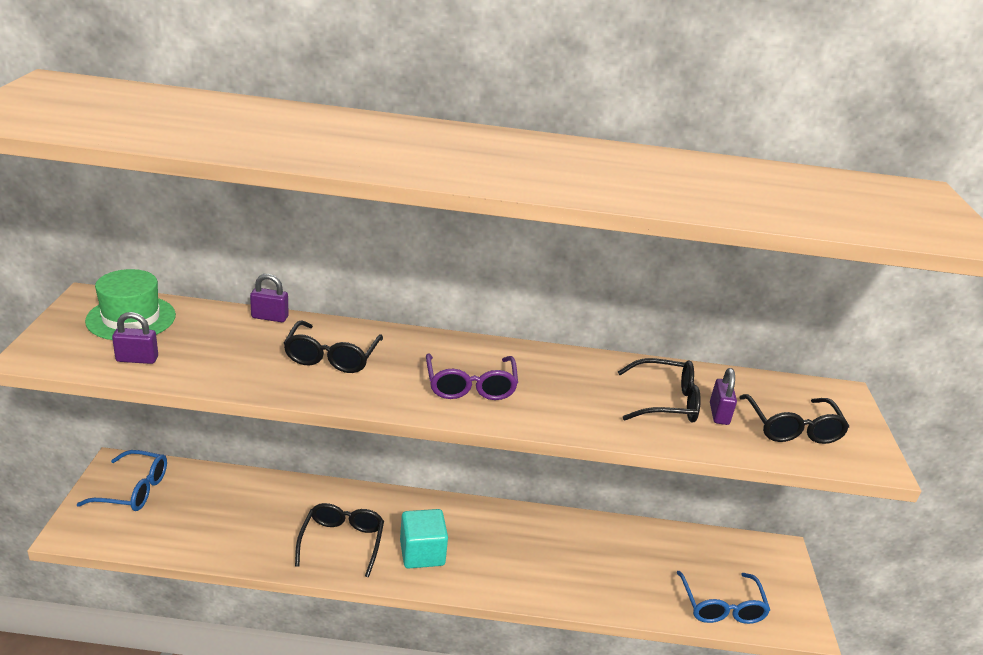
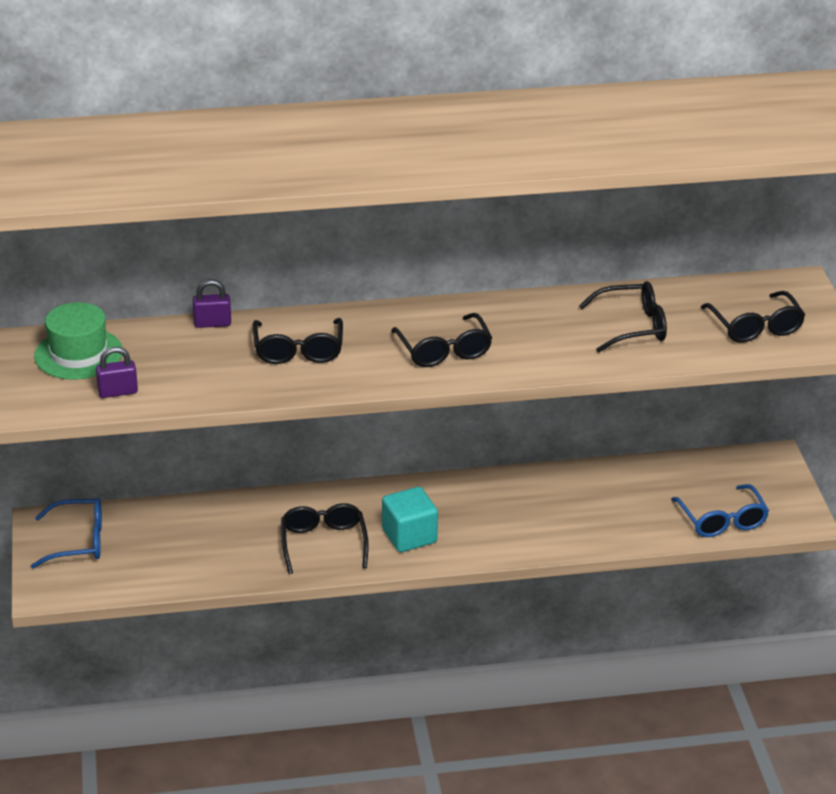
camera: 10 degrees left, 5 degrees up
(470, 386) = (444, 351): purple glasses -> black glasses
(719, 414) = (684, 327): purple padlock -> none

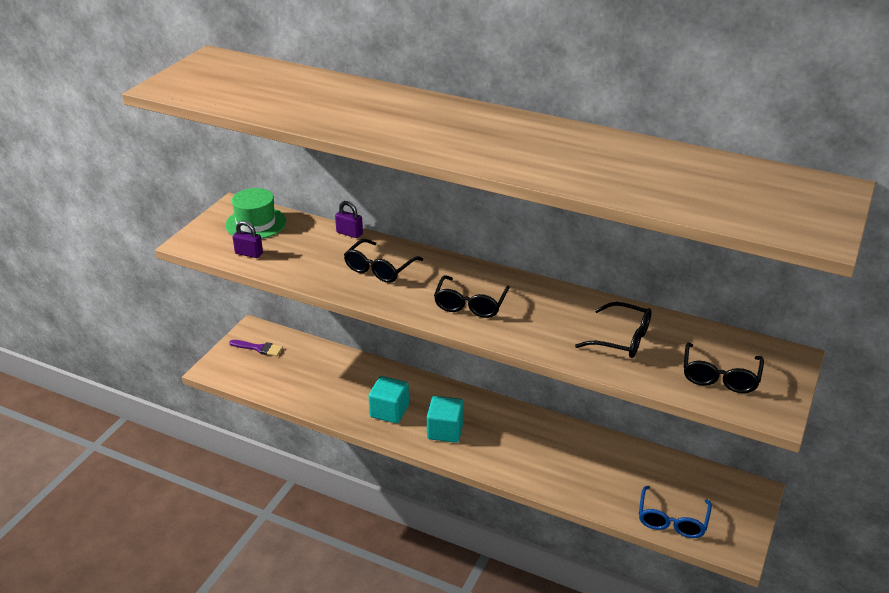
camera: 35 degrees right, 0 degrees up
(79, 541) = (259, 348): blue glasses -> purple brush
(323, 543) = (389, 411): black glasses -> turquoise cube

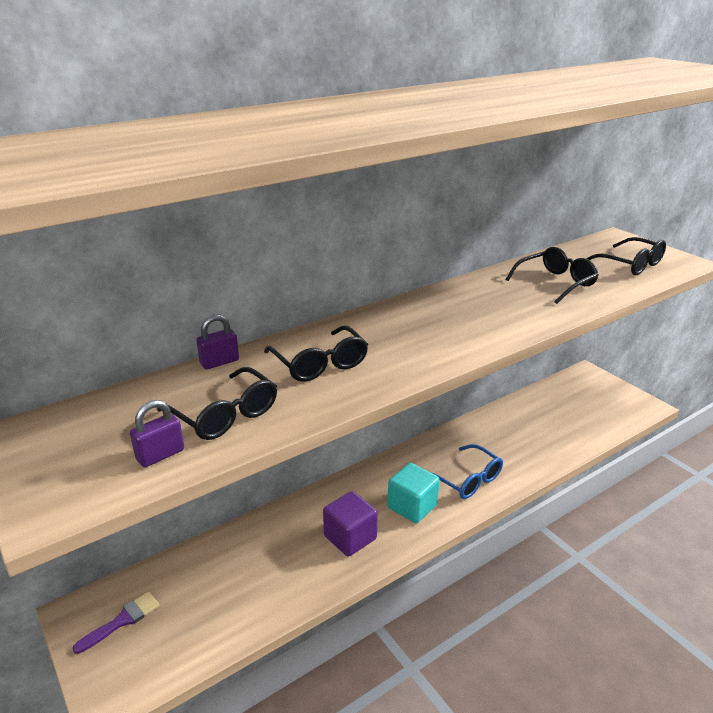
camera: 60 degrees left, 5 degrees down
(256, 223) = (91, 427): green hat -> none
(389, 411) = (350, 537): turquoise cube -> purple cube
(470, 305) = (443, 332): black glasses -> black glasses (225, 415)
(672, 520) = (602, 422): blue glasses -> blue glasses (467, 480)

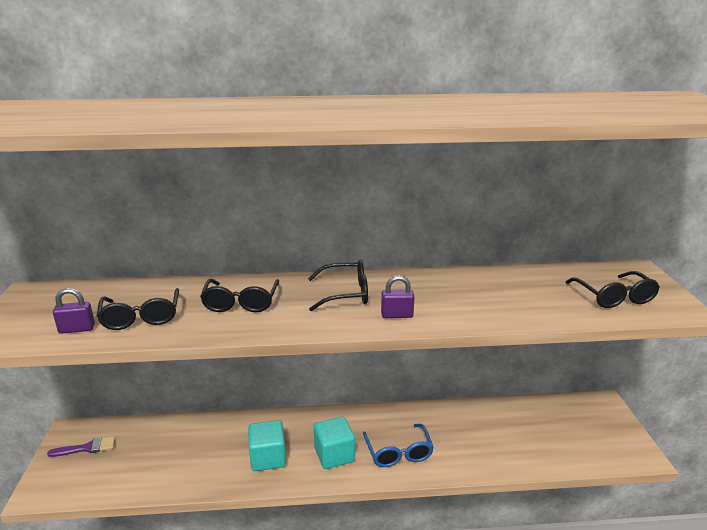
camera: 30 degrees right, 5 degrees down
(219, 362) = (183, 282): purple padlock -> purple padlock (397, 315)
(350, 537) = (268, 458): purple cube -> turquoise cube
(556, 283) = (513, 294): black glasses -> black glasses (346, 294)

